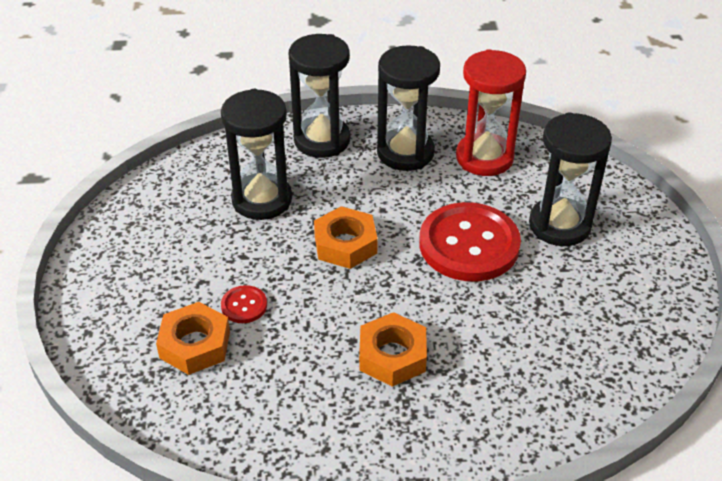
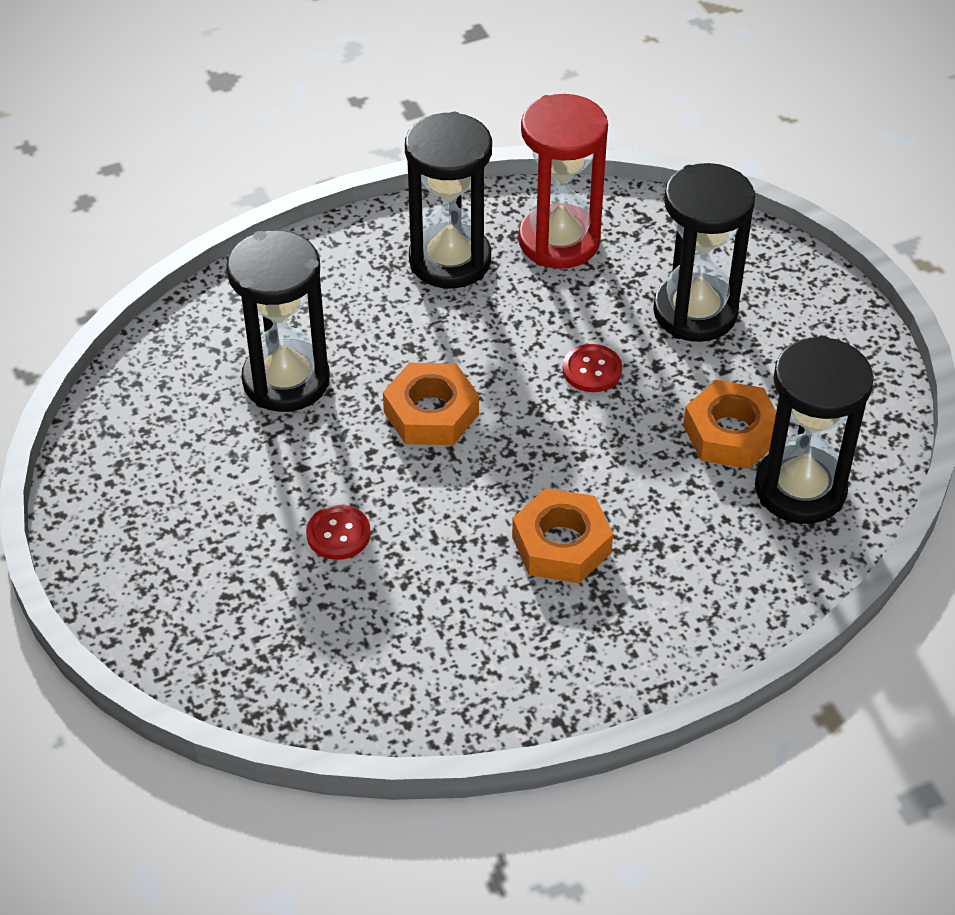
camera: 20 degrees left, 5 degrees up
(195, 344) = (300, 604): orange nut -> orange nut (730, 433)
(322, 140) = (326, 271): black hourglass -> black hourglass (800, 489)
(469, 244) = (592, 370): red button -> red button, size x0.43

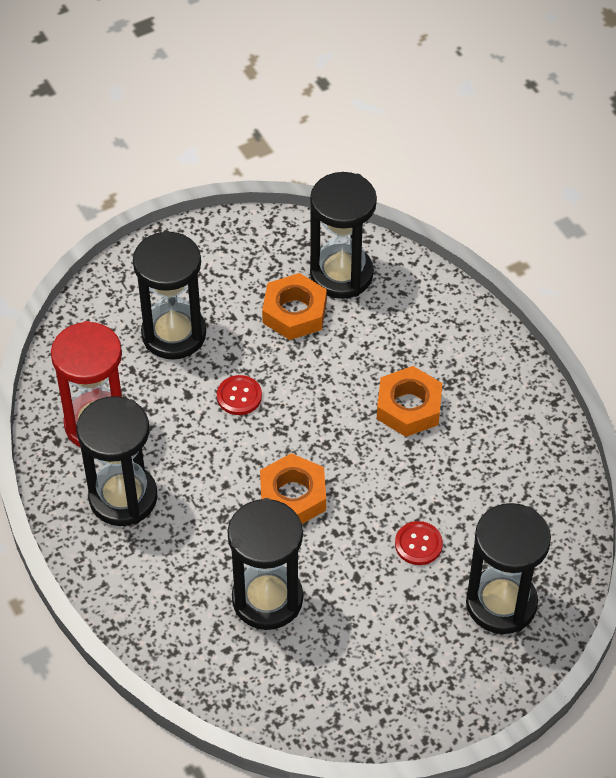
camera: 95 degrees left, 5 degrees up
(232, 613) = (501, 603): none -> black hourglass

